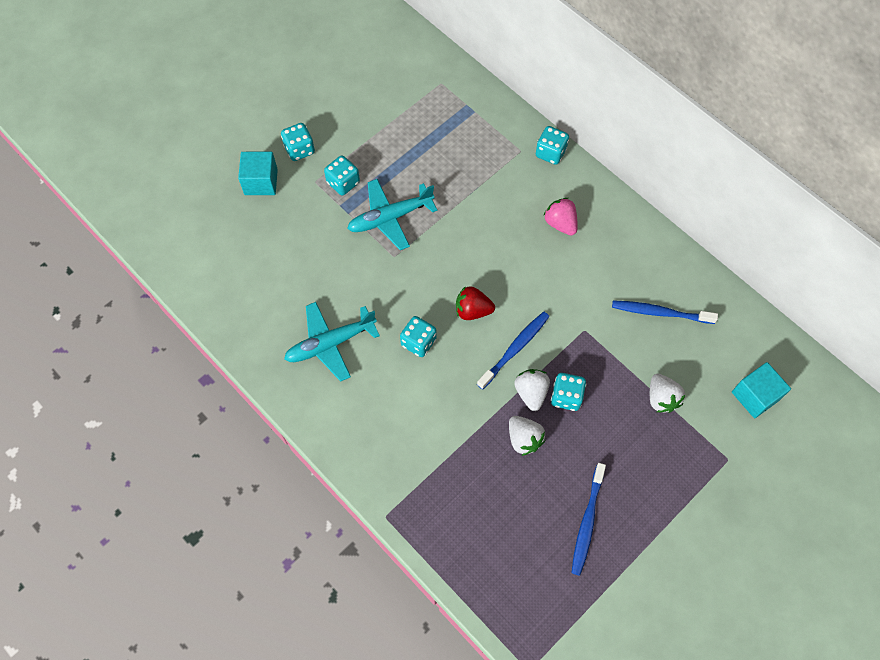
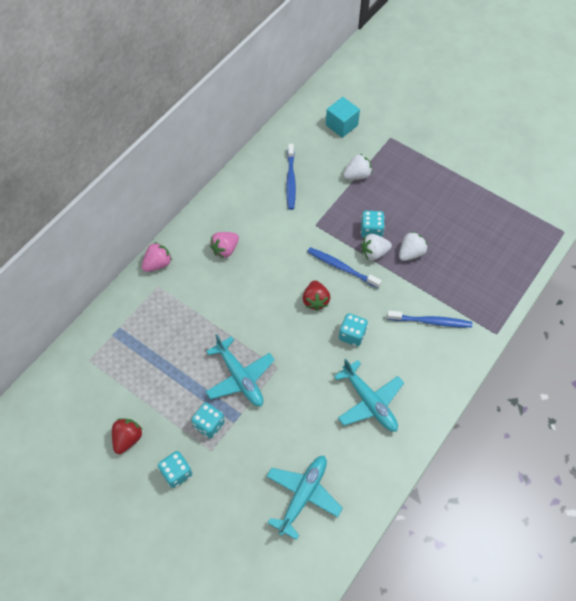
camera: 100 degrees left, 5 degrees down
(244, 258) = (303, 495): none -> turquoise plane
(261, 182) = (218, 501): turquoise cube -> none
(346, 111) = (128, 438): none -> red strawberry
(550, 153) = (158, 264): turquoise dice -> pink strawberry
(587, 522) = (458, 210): blue toothbrush -> blue toothbrush (431, 321)

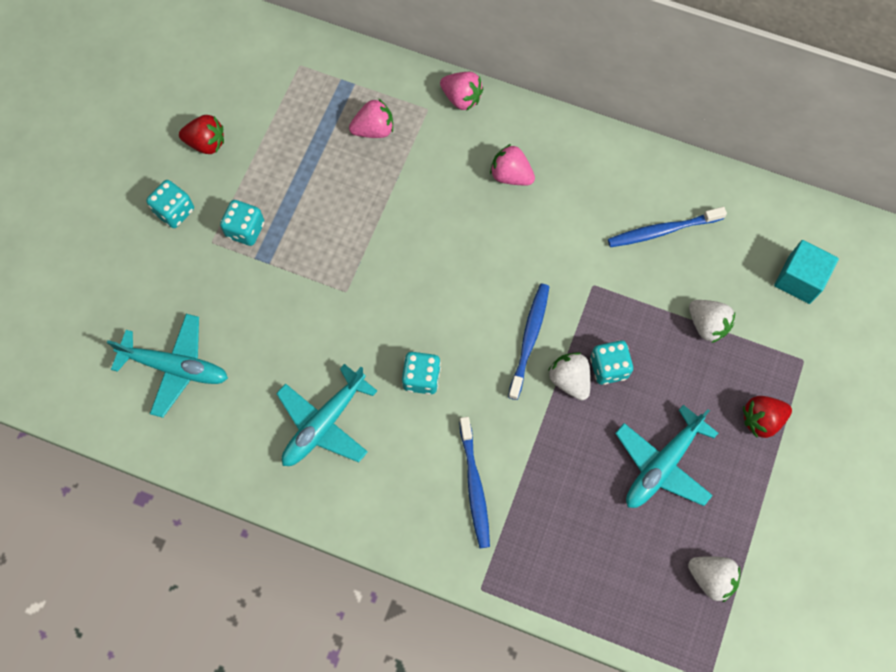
camera: 75 degrees right, 10 degrees up
(160, 322) = (374, 129): none -> pink strawberry
(240, 377) = (320, 248): turquoise plane -> turquoise plane (662, 464)
(315, 300) = (463, 315): red strawberry -> red strawberry (761, 419)
(411, 253) = (586, 434): white strawberry -> white strawberry (711, 578)

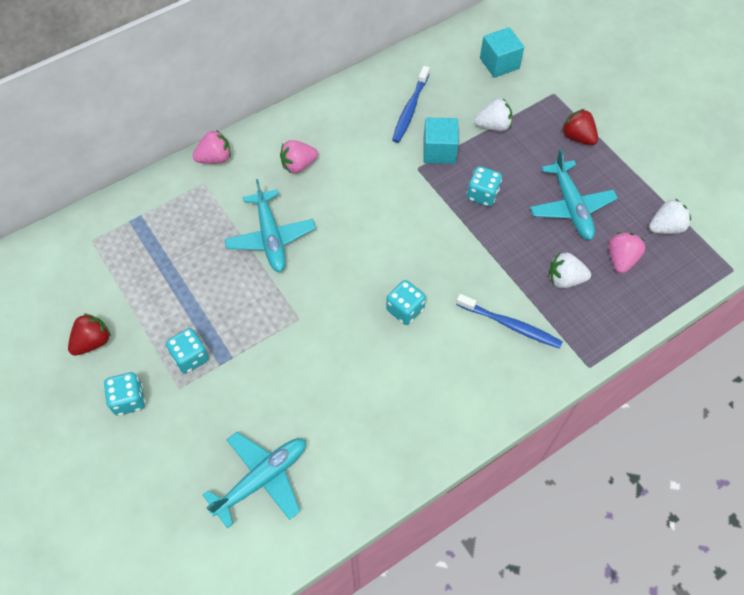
camera: 55 degrees left, 10 degrees down
(324, 423) = (391, 395): turquoise plane -> turquoise plane (270, 237)
(374, 129) = (188, 224): pink strawberry -> pink strawberry (621, 259)
(529, 339) = (427, 227): blue toothbrush -> none
(569, 380) = (474, 222): white strawberry -> white strawberry (565, 279)
(631, 292) = (439, 151): none -> turquoise cube
(761, 419) = (577, 137): red strawberry -> red strawberry turned 120 degrees clockwise

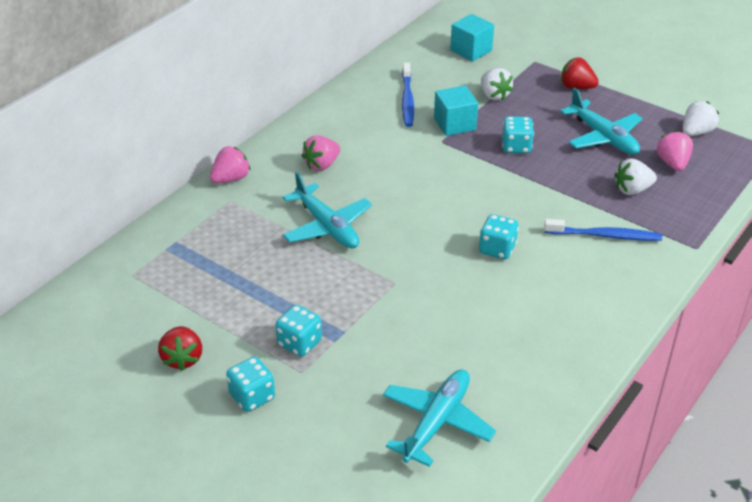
camera: 20 degrees left, 20 degrees down
(93, 342) = (182, 358): red strawberry -> red strawberry turned 150 degrees clockwise
(493, 126) = (494, 95): white strawberry -> white strawberry turned 90 degrees clockwise

